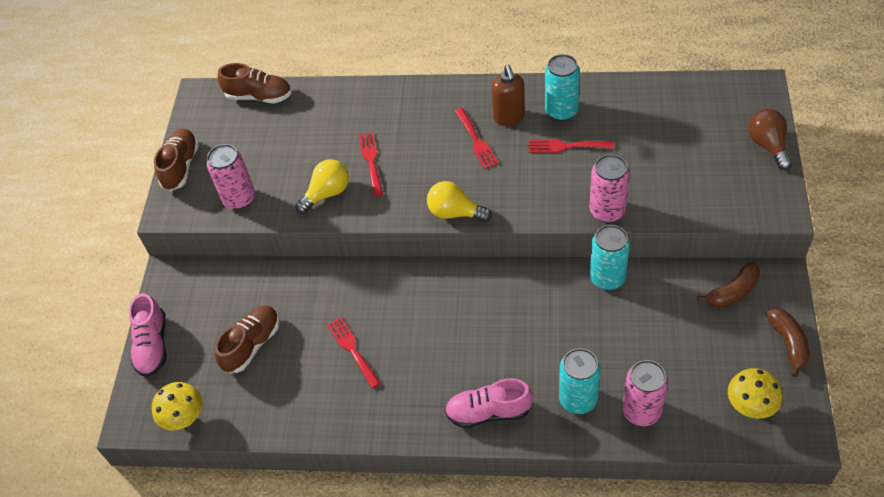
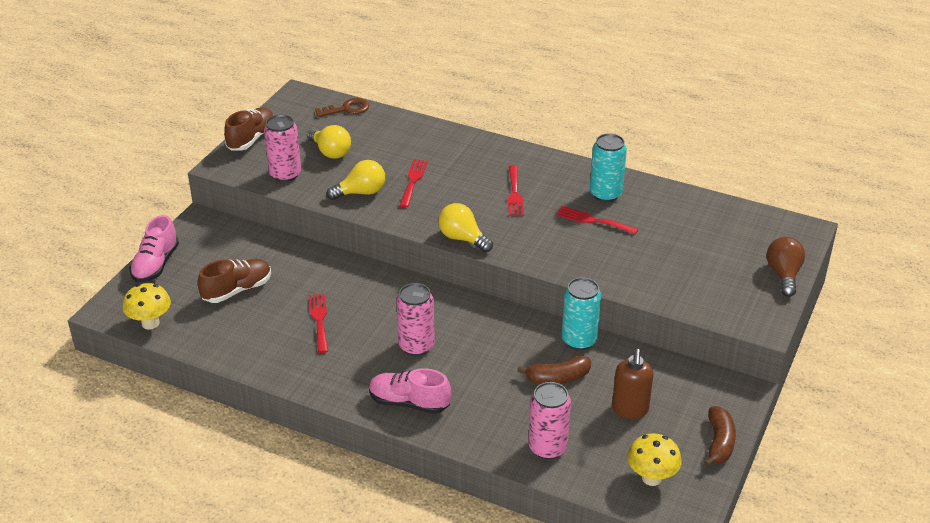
camera: 15 degrees right, 15 degrees down
(259, 96) = (347, 109): brown shoe -> brown key
(270, 155) = (330, 152): none -> yellow light bulb
(509, 117) = (555, 185): brown soap dispenser -> brown soap dispenser (630, 410)
(578, 399) = (495, 420): turquoise can -> none
(607, 211) = (600, 278): pink can -> pink can (416, 346)
(733, 292) = (690, 387): brown banana -> brown banana (558, 378)

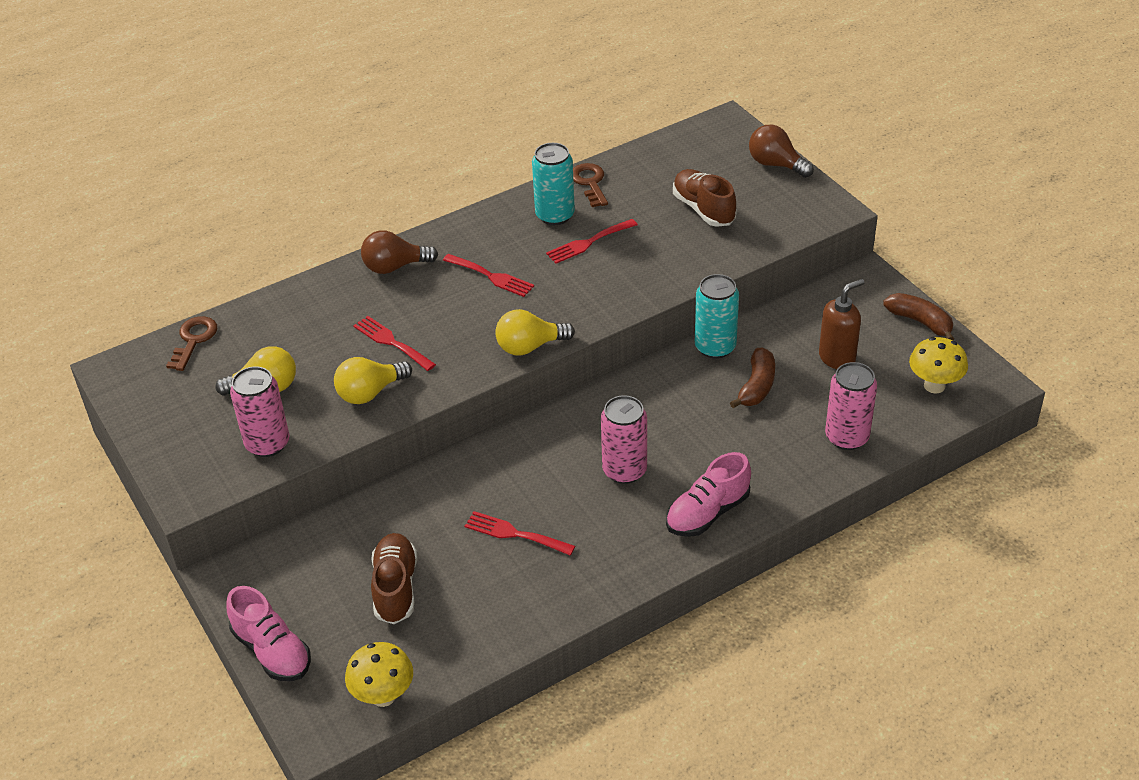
camera: 55 degrees left, 5 degrees up
(251, 139) = (160, 447): brown shoe -> brown shoe (703, 209)
(361, 192) = (370, 392): yellow light bulb -> yellow light bulb turned 135 degrees counterclockwise
(484, 151) = (395, 267): none -> brown light bulb
(630, 410) = (837, 358): brown soap dispenser -> brown soap dispenser turned 75 degrees counterclockwise
(658, 195) = (590, 183): none -> brown key

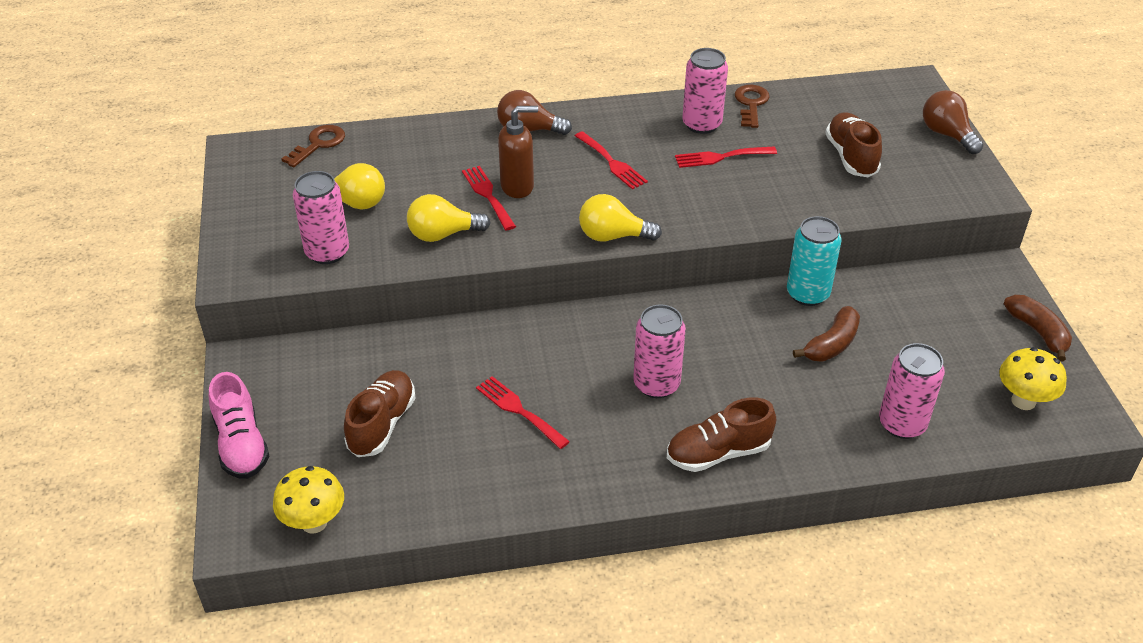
camera: 20 degrees right, 0 degrees up
(555, 215) = (701, 124): turquoise can -> pink can
(707, 513) = (718, 453): pink shoe -> brown shoe
(837, 358) = (930, 341): brown soap dispenser -> brown soap dispenser (518, 187)

